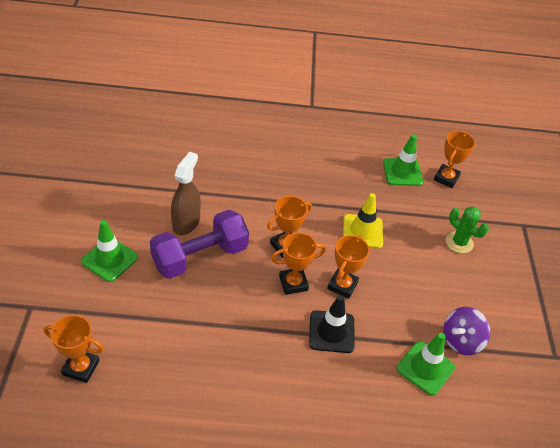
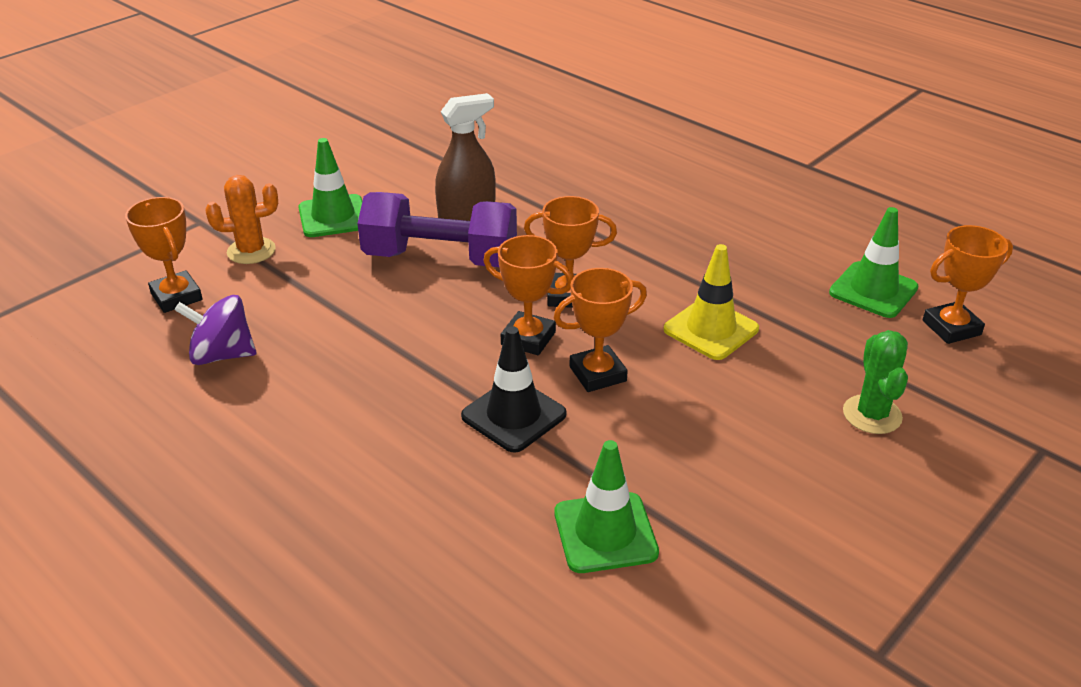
camera: 45 degrees right, 10 degrees down
(88, 310) = (251, 251): none -> orange cactus
(461, 340) = (713, 534): purple spinning top -> purple spinning top (222, 355)

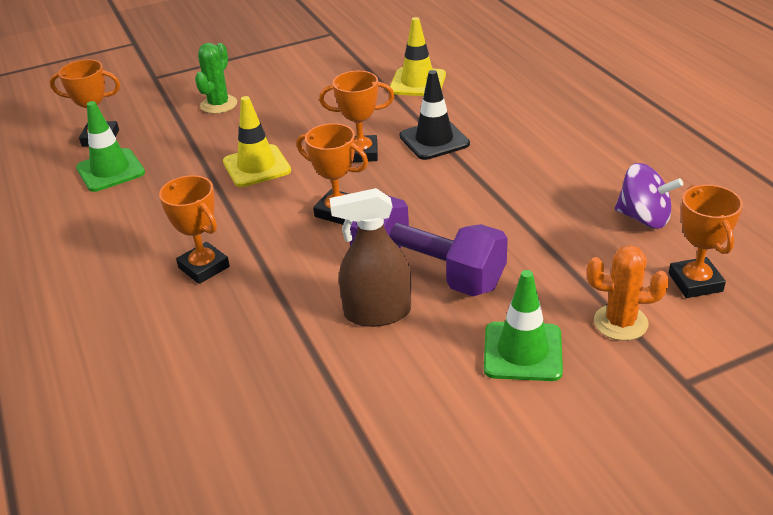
camera: 155 degrees left, 0 degrees up
(528, 338) = (393, 185): orange trophy -> orange trophy (204, 267)
(605, 533) = (417, 83): green traffic cone -> yellow traffic cone

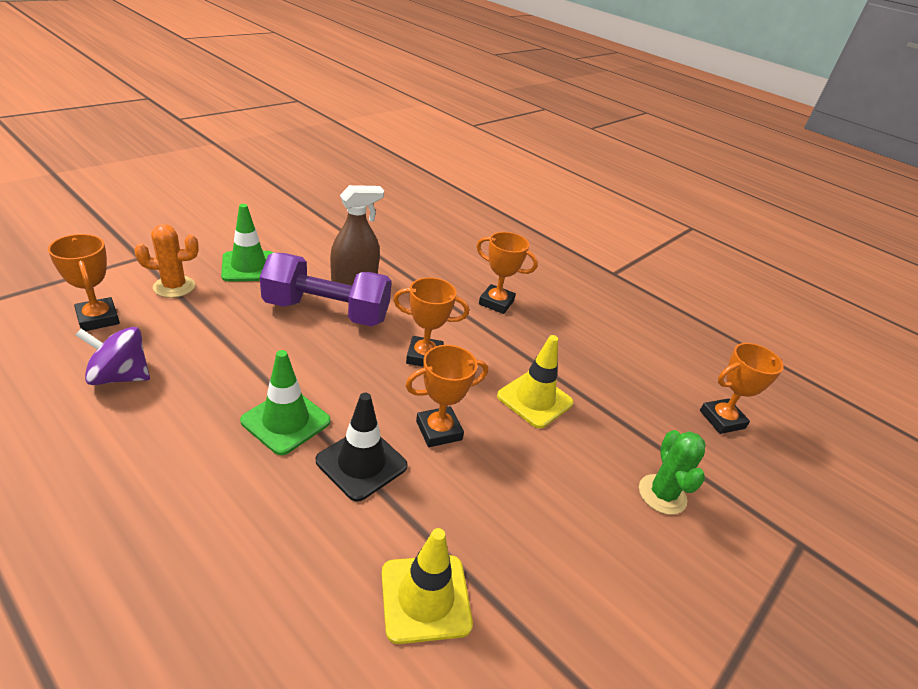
camera: 150 degrees right, 0 degrees up
(110, 170) = (661, 380): green traffic cone -> green traffic cone (286, 421)

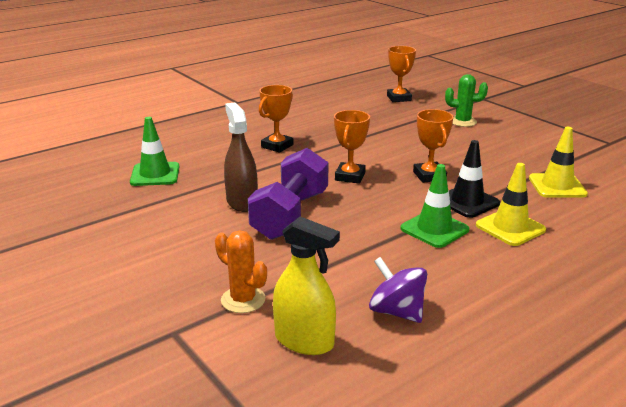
camera: 75 degrees left, 10 degrees down
(98, 318) = (304, 341): orange trophy -> yellow spray bottle
(120, 376) = (396, 311): purple spinning top -> purple spinning top turned 120 degrees clockwise
(174, 287) = (243, 300): orange cactus -> orange cactus turned 45 degrees counterclockwise
(249, 267) = (206, 257): green traffic cone -> green traffic cone (155, 174)
(534, 399) = (392, 144): yellow traffic cone -> yellow traffic cone (510, 227)

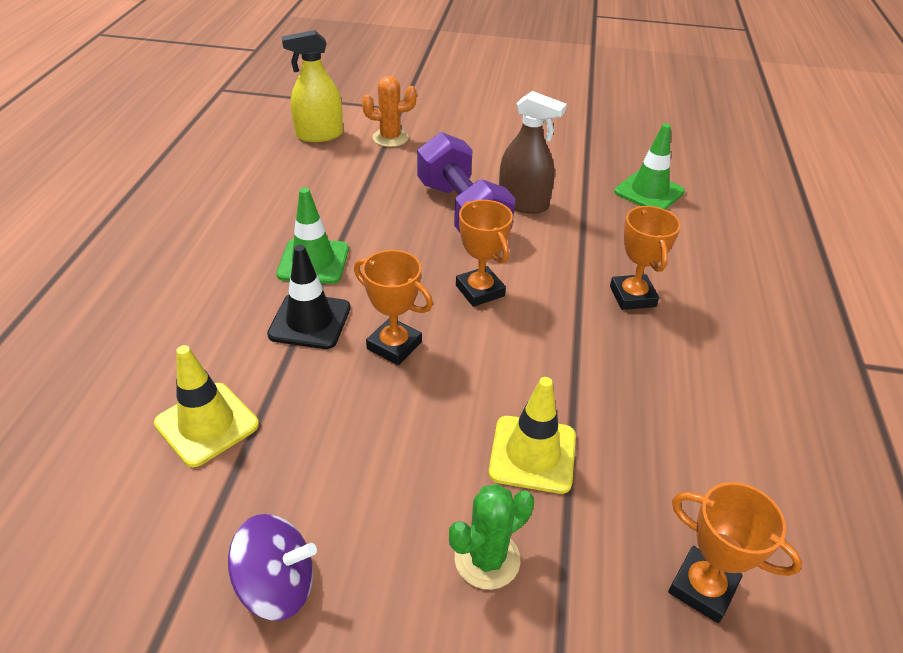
camera: 135 degrees right, 15 degrees up
(396, 311) = (277, 175): purple spinning top -> purple spinning top (277, 585)
(510, 227) = (235, 304): yellow traffic cone -> yellow traffic cone (532, 454)

